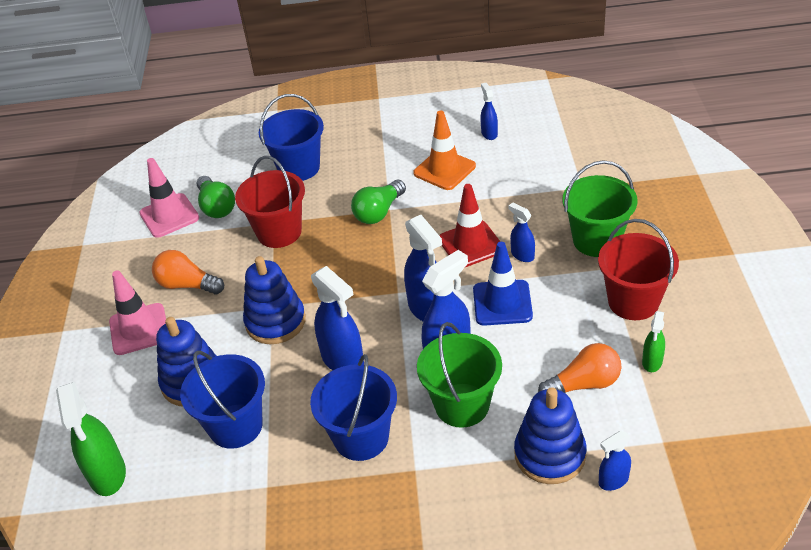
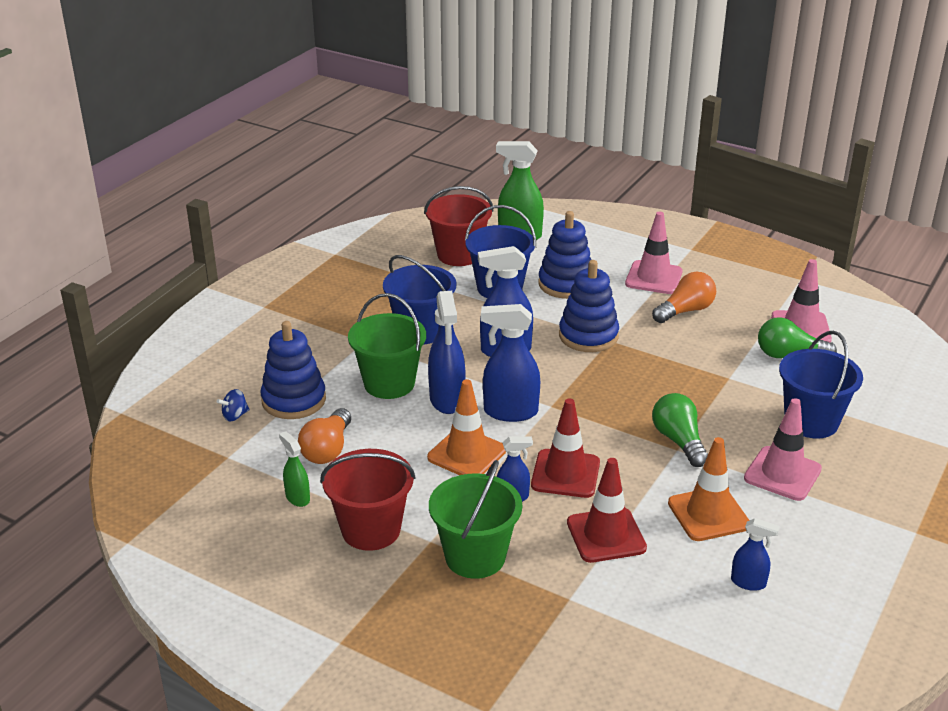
camera: 120 degrees right, 10 degrees down
(279, 232) = (710, 375): red bucket -> red bucket (459, 255)
(371, 158) = (782, 474): none -> pink traffic cone
(502, 303) = (467, 454): blue traffic cone -> orange traffic cone
(511, 199) = (606, 535): none -> red traffic cone
(613, 481) = (235, 416): blue spray bottle -> blue spinning top

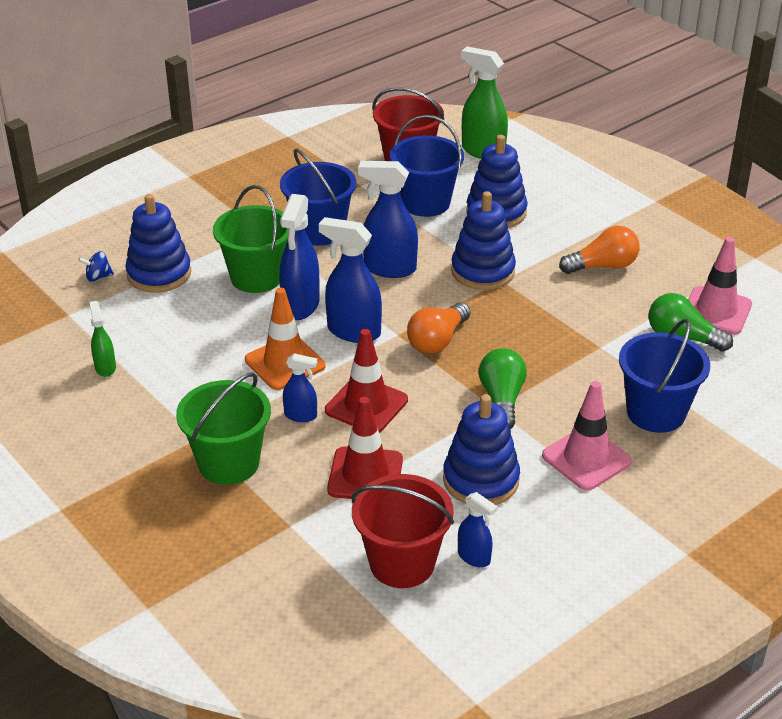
camera: 20 degrees right, 5 degrees up
(327, 449) = (160, 328): orange light bulb -> orange light bulb (437, 340)
(371, 530) = (151, 414): red bucket -> red bucket (402, 563)
(653, 278) = (593, 224): pink traffic cone -> none
(708, 514) = (481, 480): orange traffic cone -> blue stacking toy

